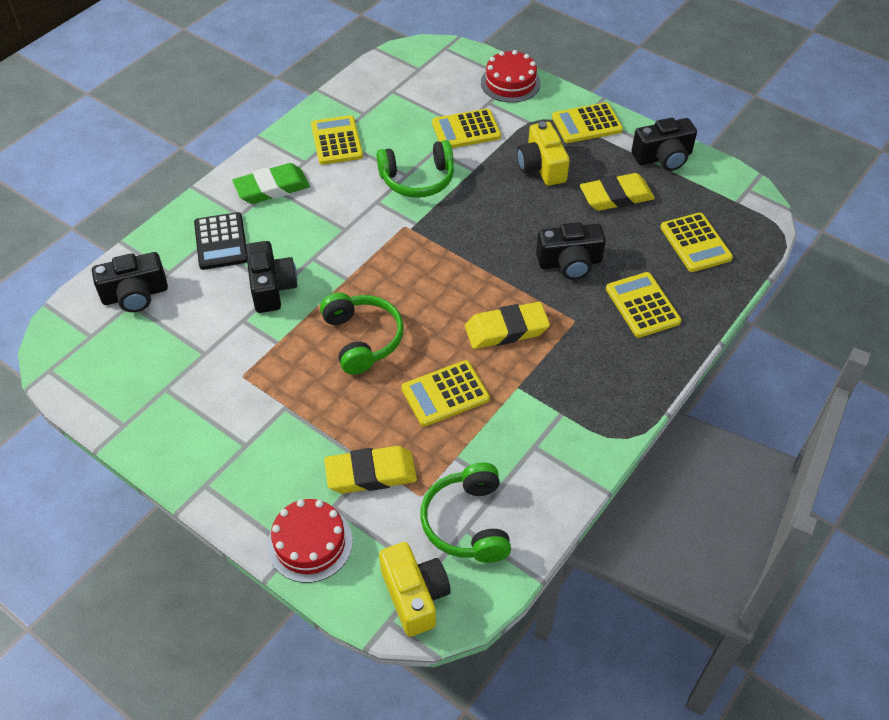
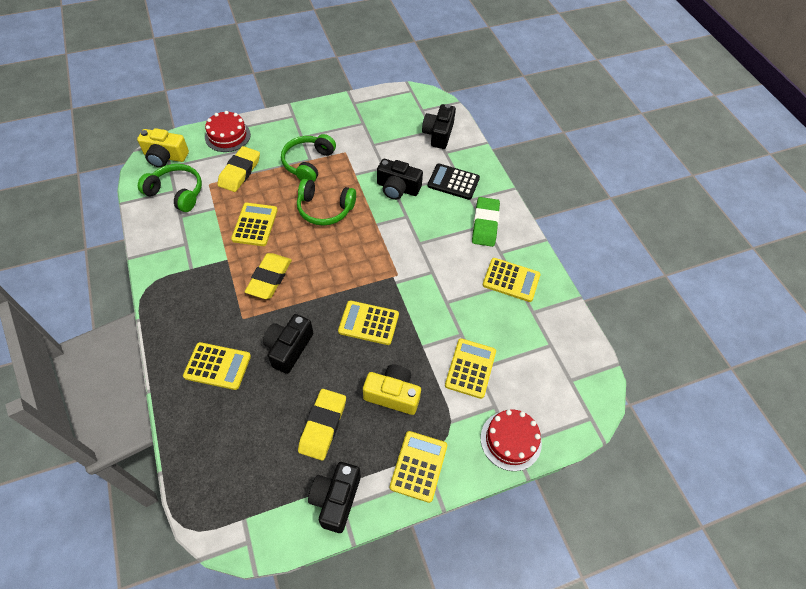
camera: 120 degrees right, 5 degrees up
(417, 179) = (437, 306): green headphones -> green headphones (308, 163)
(695, 243) = (234, 447): yellow calculator -> yellow calculator (368, 323)

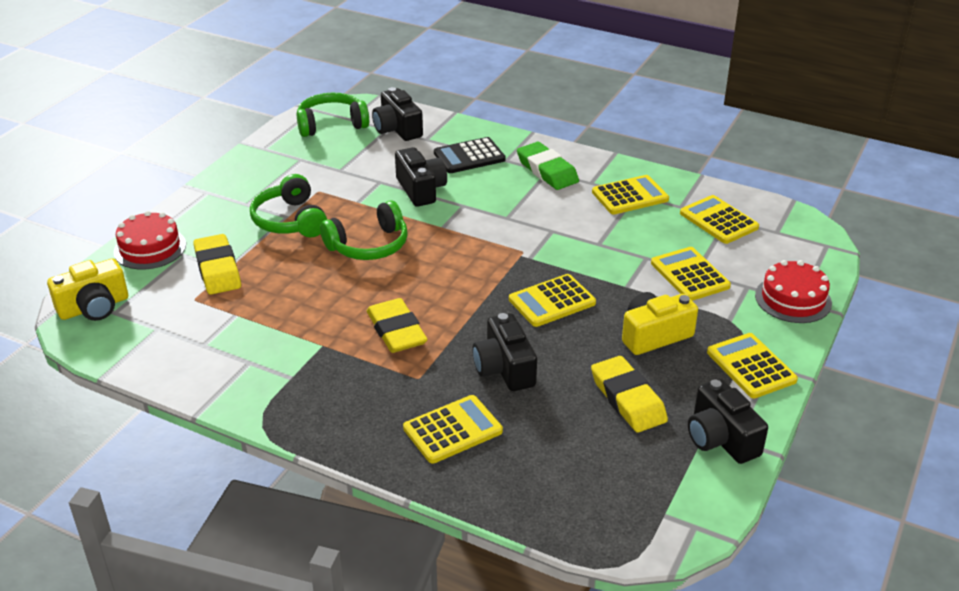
camera: 40 degrees left, 20 degrees down
(176, 193) = (164, 328): green headphones -> green headphones (331, 124)
(255, 225) = (309, 300): yellow calculator -> yellow calculator (718, 220)
(397, 188) = (421, 189): black camera -> black camera turned 90 degrees counterclockwise

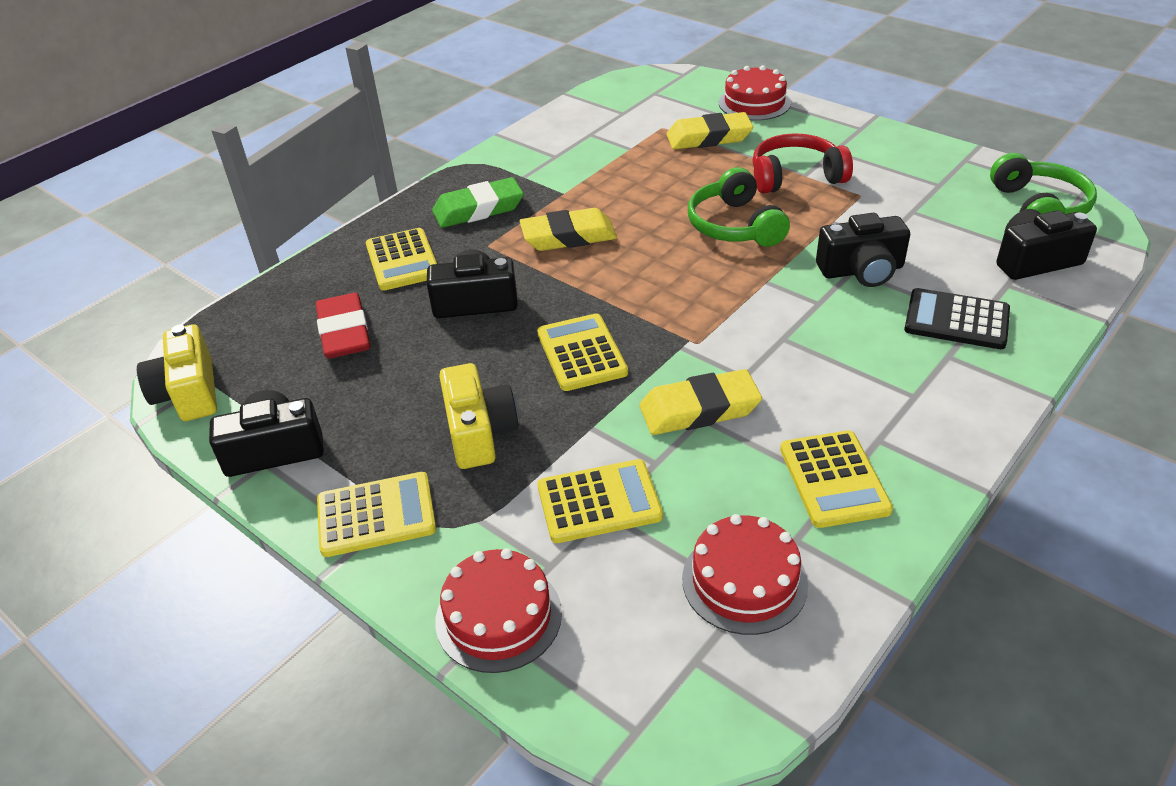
camera: 105 degrees right, 5 degrees up
(94, 307) = (664, 84): yellow camera -> yellow camera (189, 393)
(290, 220) = (795, 176): green headphones -> red headphones
(469, 156) = (956, 320): black calculator -> black calculator turned 60 degrees counterclockwise
(547, 171) = (916, 395): green eraser -> green eraser (478, 209)
(569, 440) = (344, 332): none -> red eraser
(628, 399) = (379, 386): yellow eraser -> yellow eraser (699, 409)
(718, 220) = (744, 581): yellow calculator -> red cake

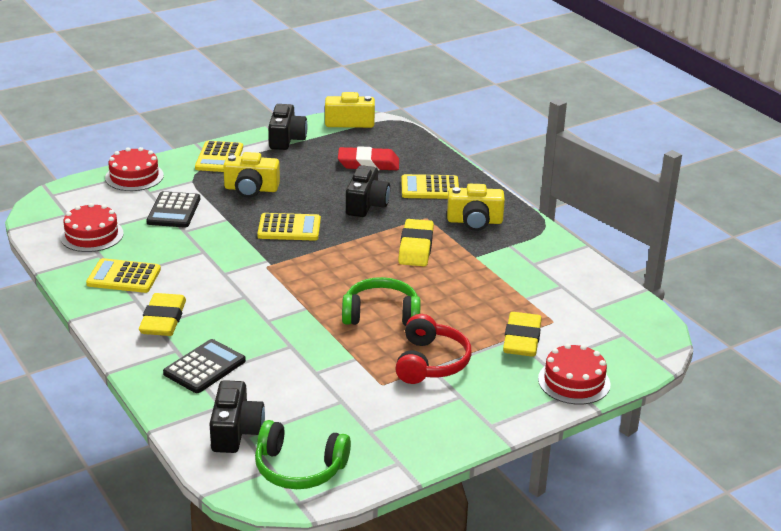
camera: 105 degrees right, 10 degrees down
(478, 209) = (474, 221): green eraser -> yellow camera
(599, 502) = (174, 211): yellow calculator -> black calculator
(699, 409) = (210, 252): yellow eraser -> yellow eraser (163, 320)
(861, 270) = (287, 349): black camera -> none

